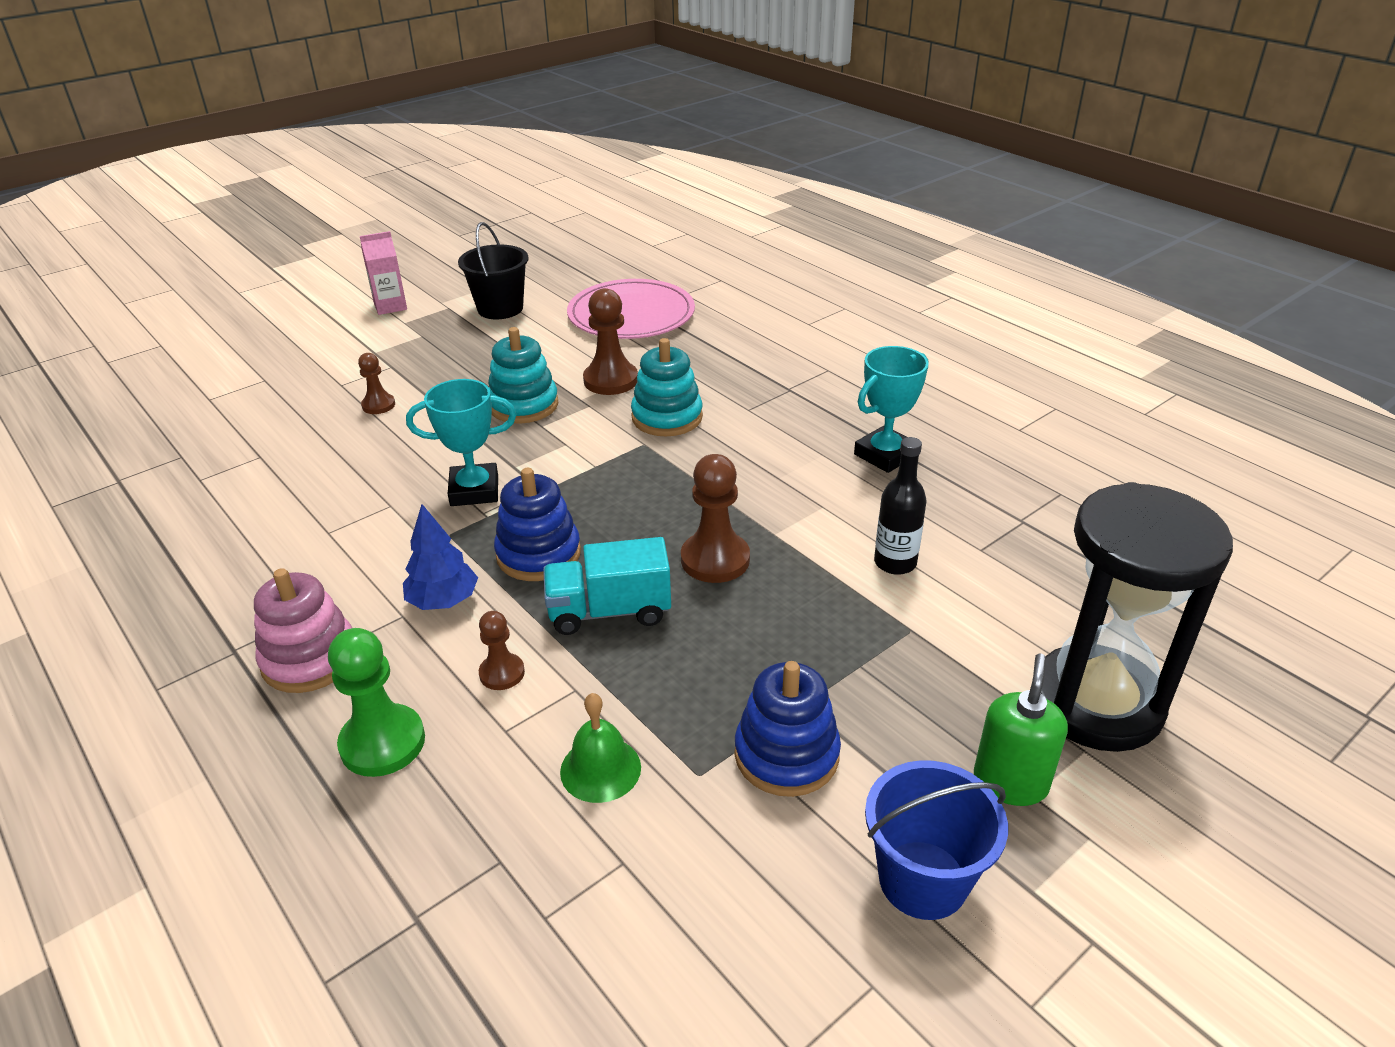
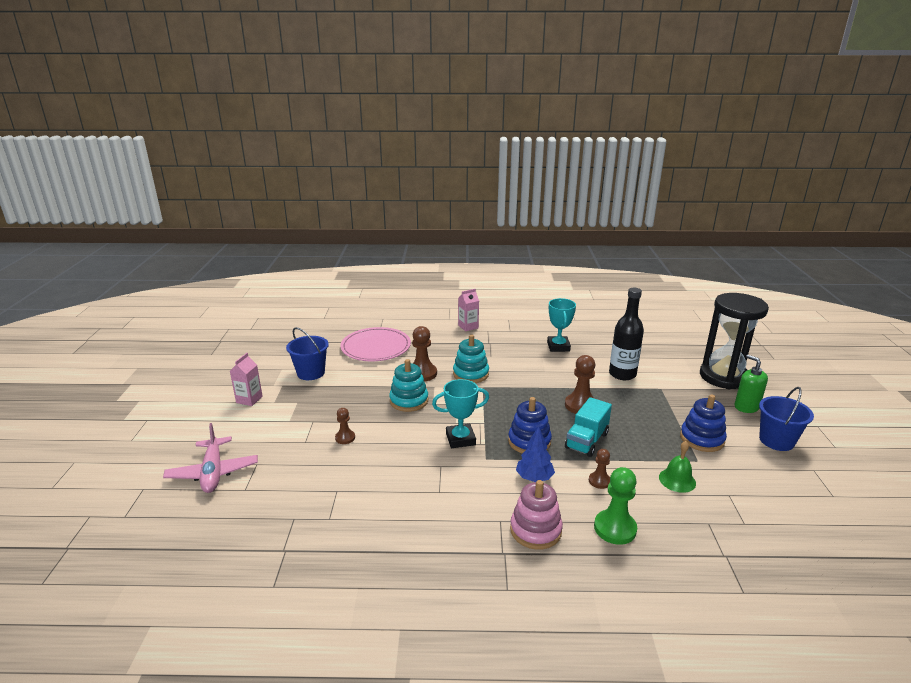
camera: 50 degrees left, 10 degrees down
(223, 364) = (213, 472): none -> pink plane
(474, 491) = (460, 439): turquoise trophy -> turquoise trophy turned 45 degrees clockwise
(500, 309) = (311, 373): black bucket -> blue bucket
(811, 349) = (468, 327): none -> pink carton
(895, 563) = (622, 374): black bottle -> black bottle, size x1.51

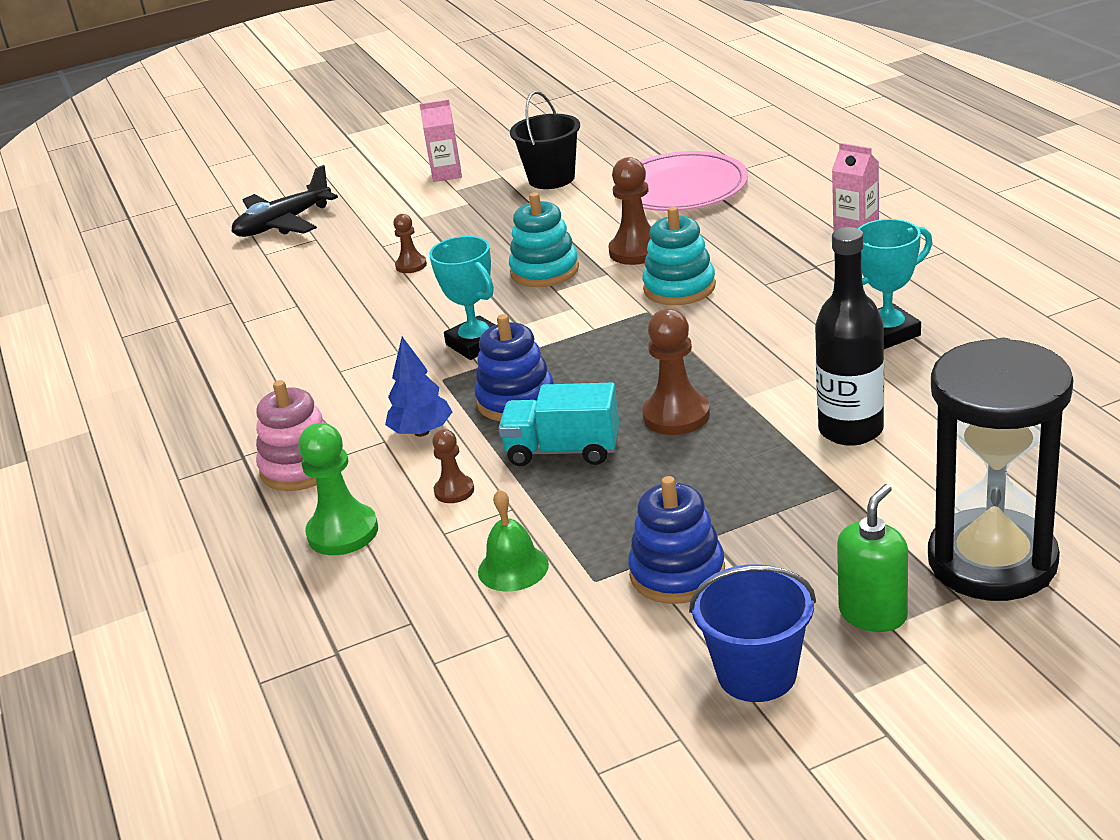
camera: 70 degrees right, 5 degrees up
(213, 472) = (283, 224): pink plane -> black plane
(311, 373) = (551, 179): blue bucket -> black bucket

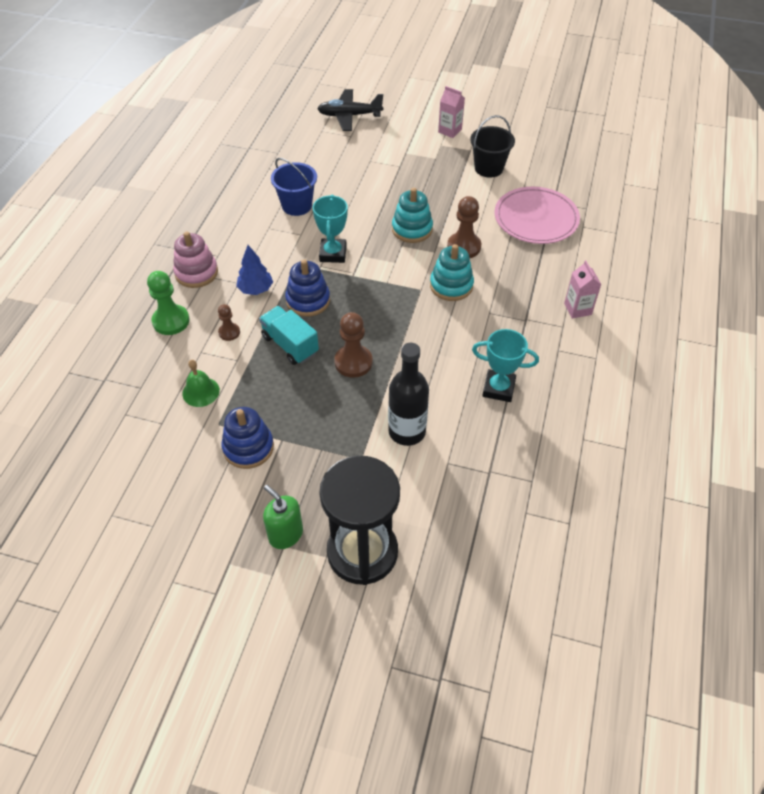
camera: 35 degrees right, 20 degrees up
(411, 265) = (366, 183): brown pawn -> none
(757, 674) = (211, 522): blue bucket -> blue bucket (297, 205)
(873, 614) = (285, 534): green soap dispenser -> green soap dispenser turned 120 degrees counterclockwise

